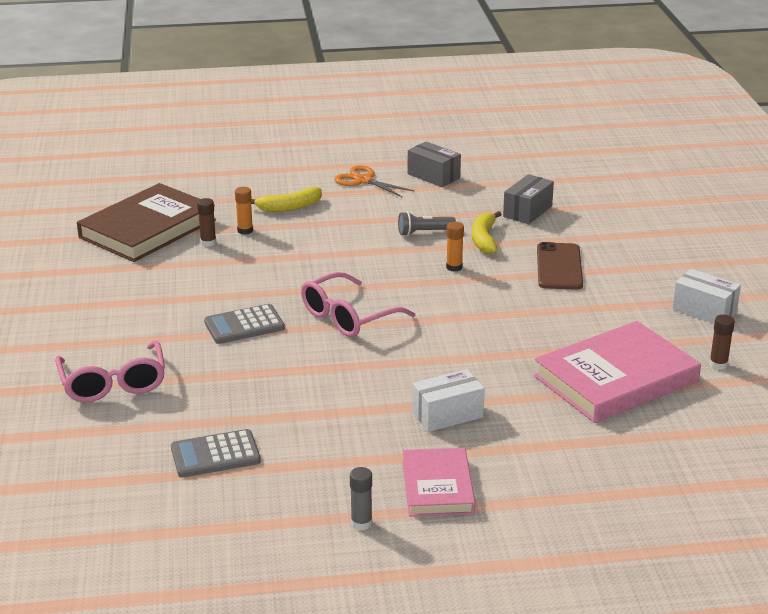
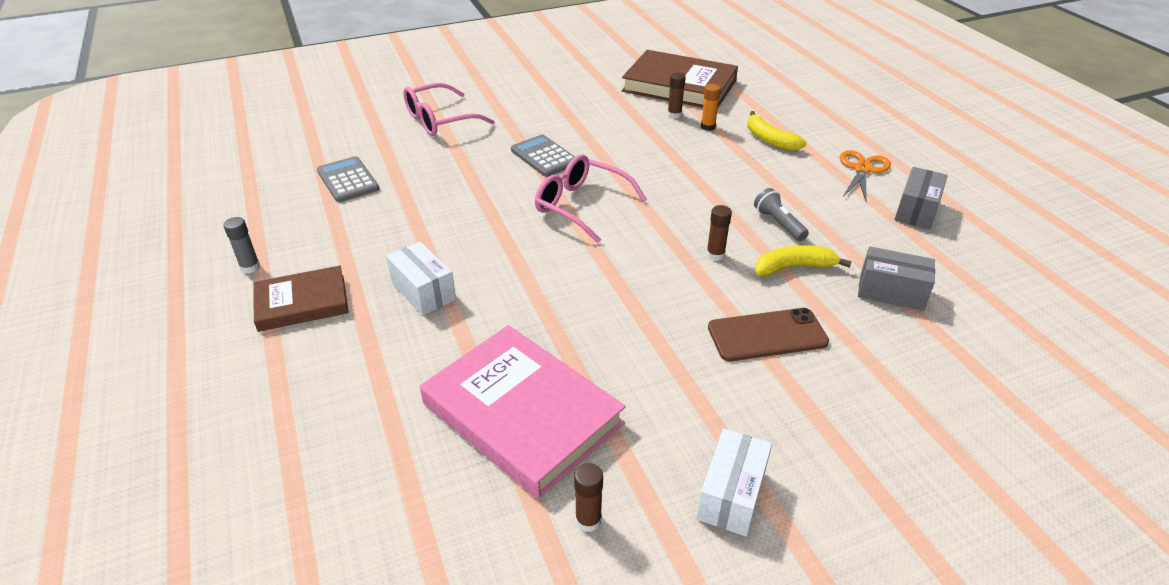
camera: 75 degrees right, 10 degrees up
(437, 487) = (302, 302): pink book -> brown book
(454, 267) = (715, 255): orange glue stick -> brown glue stick

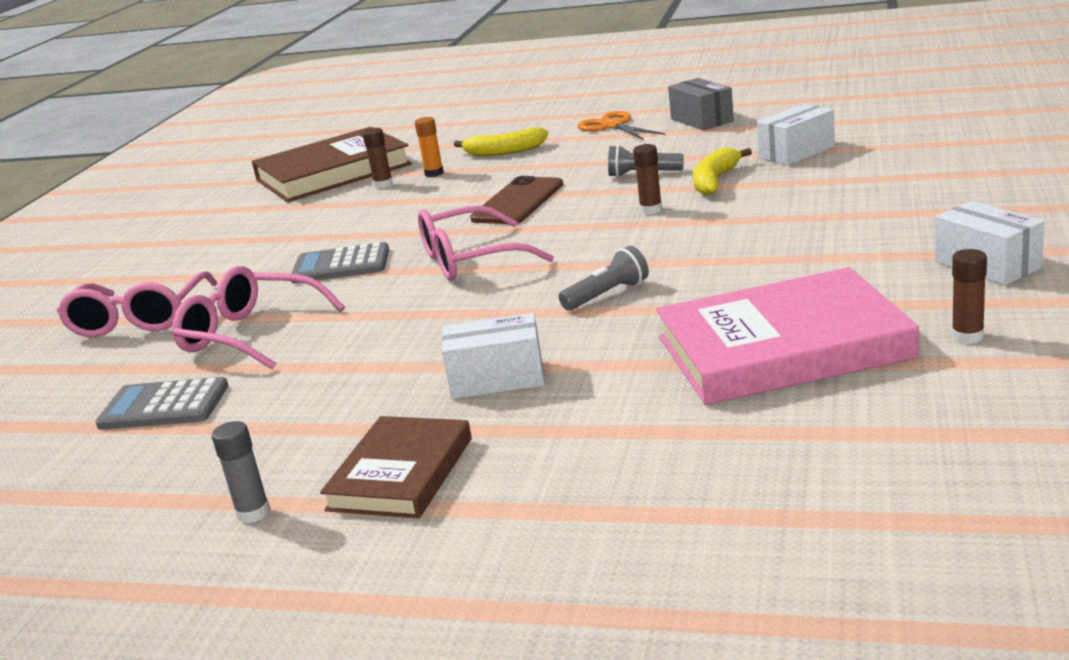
camera: 50 degrees left, 15 degrees down
(439, 168) = (251, 334): none -> pink glasses
(562, 291) = (607, 295): none -> grey flashlight
(767, 335) = (795, 210): brown phone -> brown phone (518, 202)
(891, 292) = (796, 152): grey box -> white box

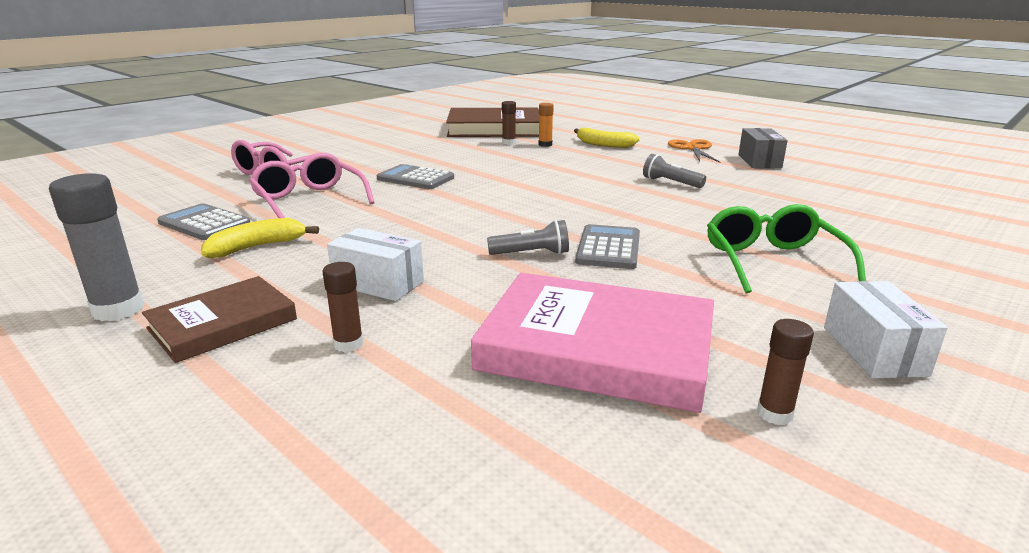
camera: 25 degrees right, 0 degrees up
(253, 513) = (118, 310): grey glue stick -> grey glue stick, size x1.74
(471, 259) = (487, 200): pink glasses -> none
(518, 202) = (567, 175): brown phone -> none
(651, 210) = (643, 207): brown glue stick -> brown glue stick (348, 344)
(674, 262) = (608, 248): none -> grey calculator
(715, 181) = (715, 202): yellow banana -> yellow banana (257, 247)
(796, 152) = (805, 202): white box -> none
(836, 222) = (773, 262): none -> green glasses

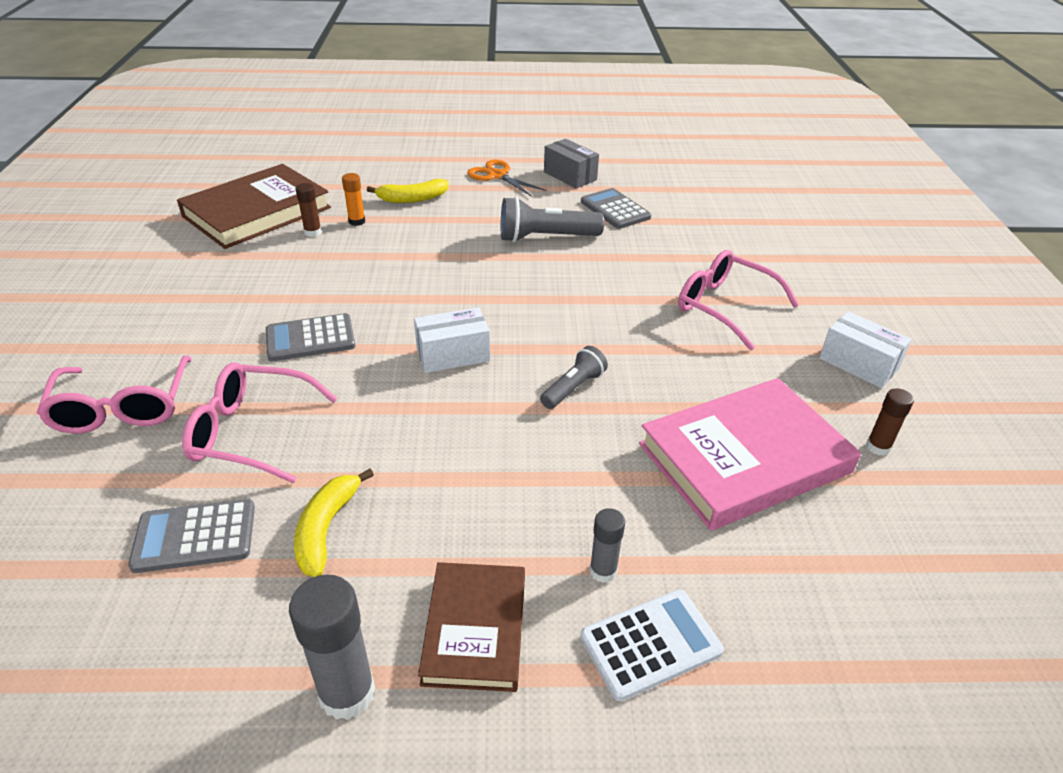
camera: 45 degrees left, 15 degrees up
(291, 398) = (650, 644): none -> white calculator
(348, 344) = (603, 571): brown glue stick -> grey glue stick
(378, 283) = (517, 497): white box -> white box (453, 355)
(608, 248) = (614, 349): grey calculator -> grey calculator (615, 209)
(670, 183) = (545, 238): grey flashlight -> grey flashlight, size x1.65
(773, 262) = (725, 307): green glasses -> pink glasses

